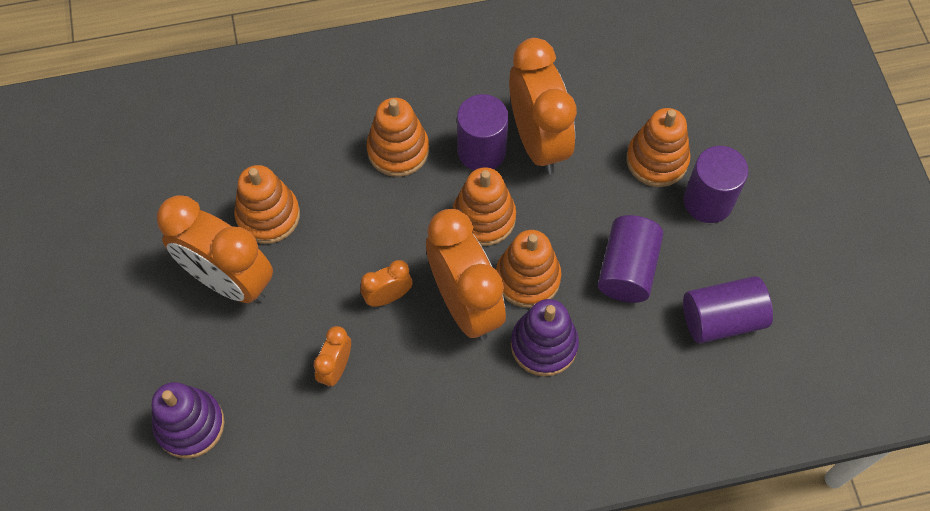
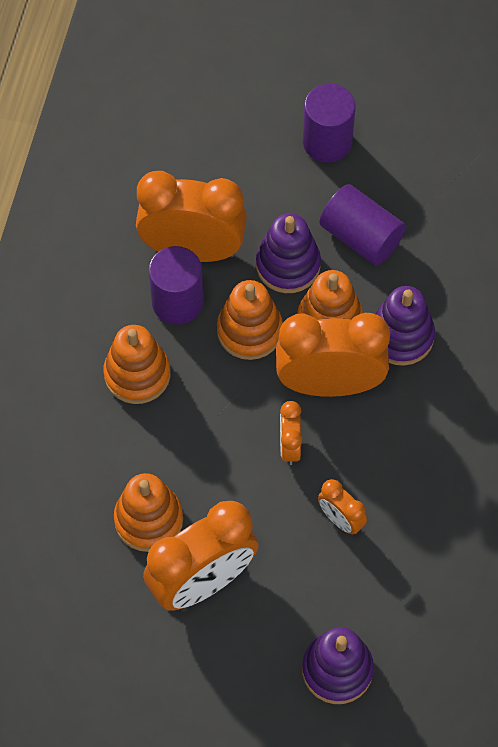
camera: 65 degrees left, 0 degrees up
(564, 221) = (288, 265): none -> purple stacking toy
(657, 160) = (264, 162): orange stacking toy -> none
(721, 319) = (443, 186): purple cylinder -> none

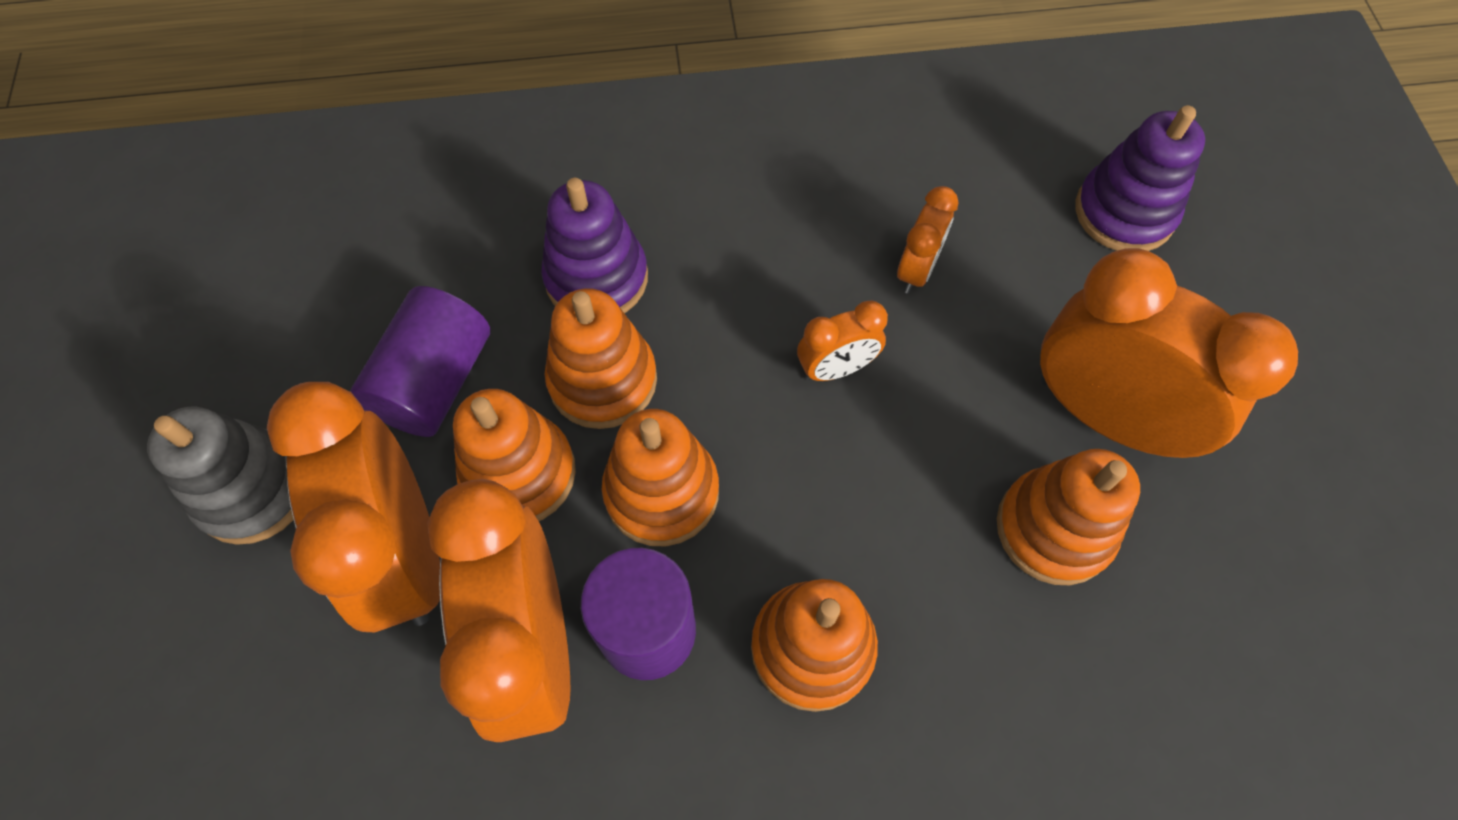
camera: 110 degrees left, 0 degrees up
(288, 265) = (519, 473): purple stacking toy -> orange stacking toy
(327, 142) = (253, 490): purple cylinder -> grey stacking toy
(330, 383) = (711, 347): orange clock -> orange clock (406, 553)

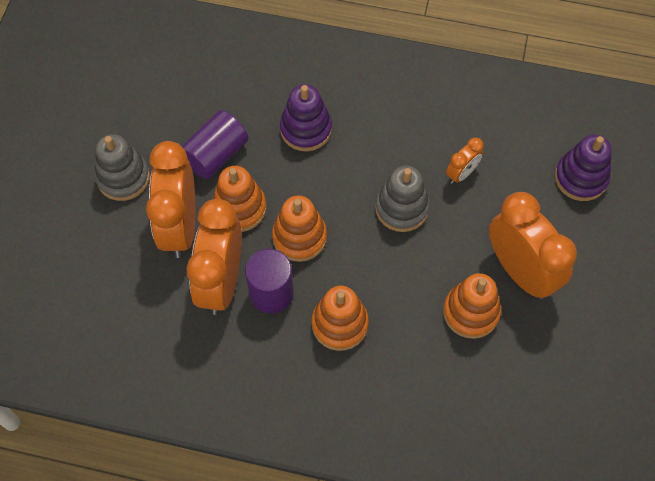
camera: 20 degrees right, 0 degrees up
(603, 380) = (291, 178): orange stacking toy -> none
(836, 368) = (401, 208): orange clock -> grey stacking toy

